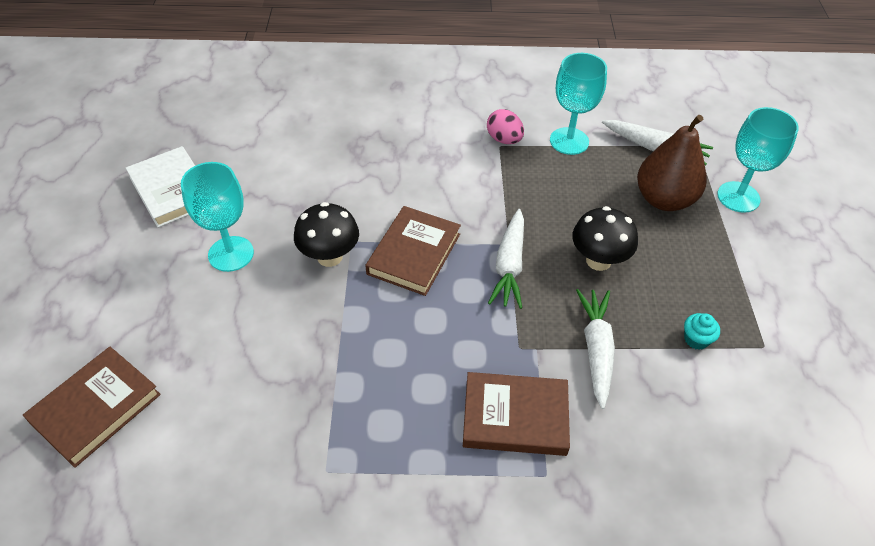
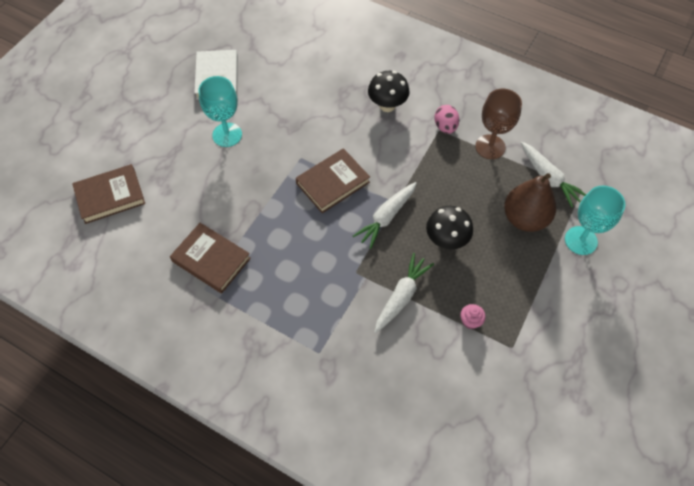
camera: 30 degrees right, 10 degrees up
(329, 256) = (282, 162): black mushroom -> black mushroom (387, 105)
(515, 417) = (324, 311): brown book -> brown book (211, 259)
(569, 141) = (490, 147): turquoise goblet -> brown goblet
(696, 339) = (470, 321): turquoise cupcake -> pink cupcake

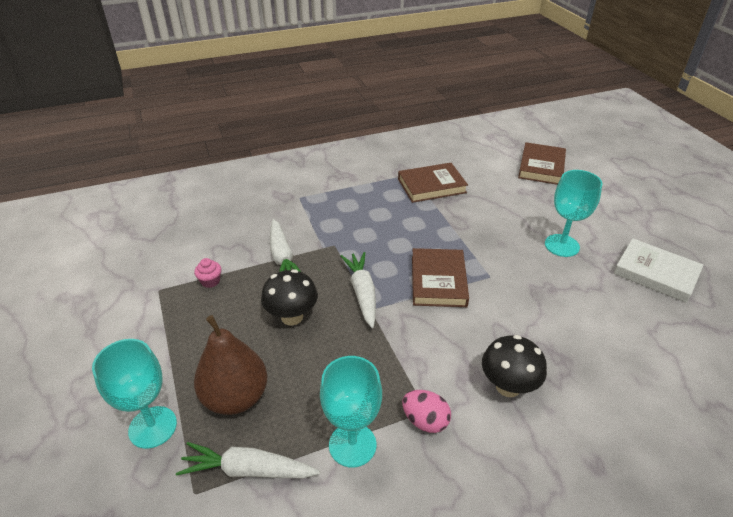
camera: 130 degrees right, 20 degrees down
(490, 147) = (352, 445): brown goblet -> turquoise goblet

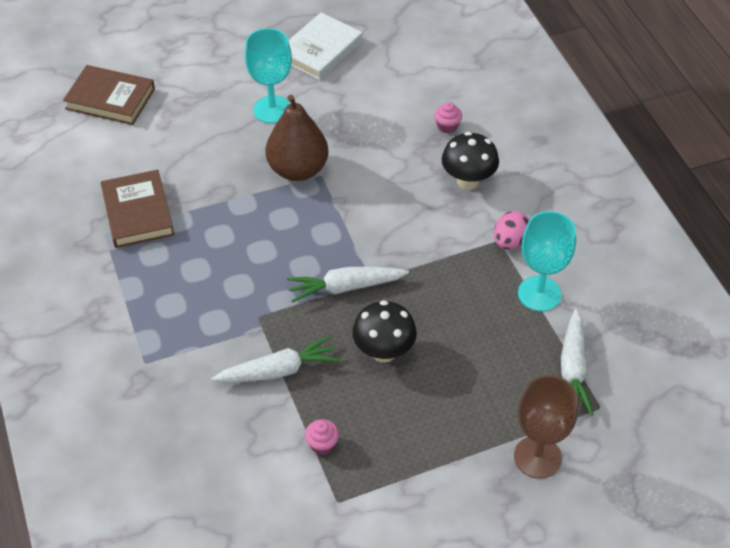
camera: 90 degrees left, 10 degrees up
(152, 427) = (537, 457): turquoise goblet -> brown goblet
(235, 397) = (496, 390): brown pear -> brown pear (298, 170)
(438, 281) = (327, 219): brown book -> none
(586, 371) = (447, 126): none -> pink cupcake

